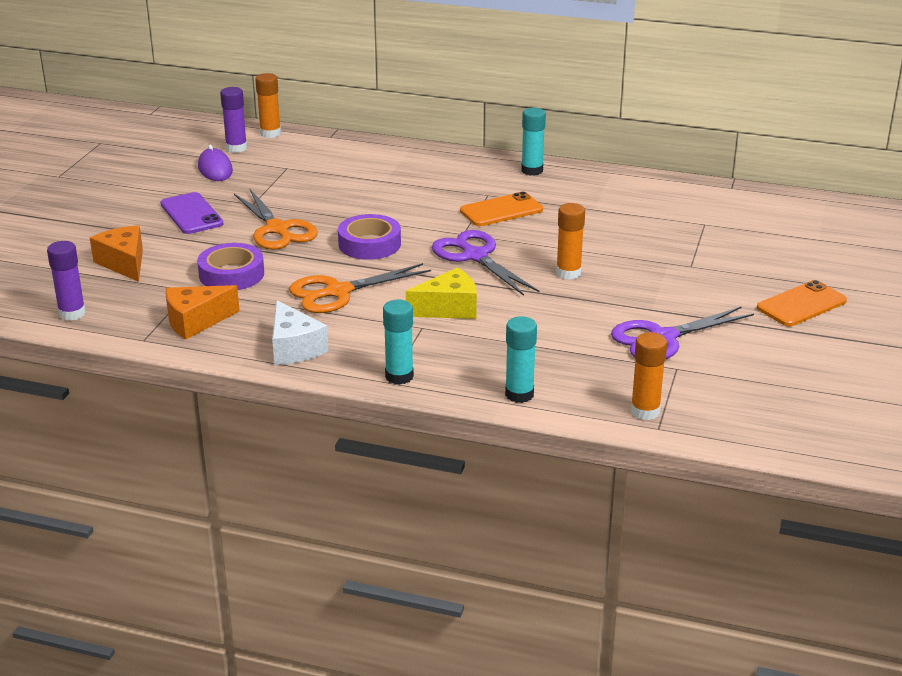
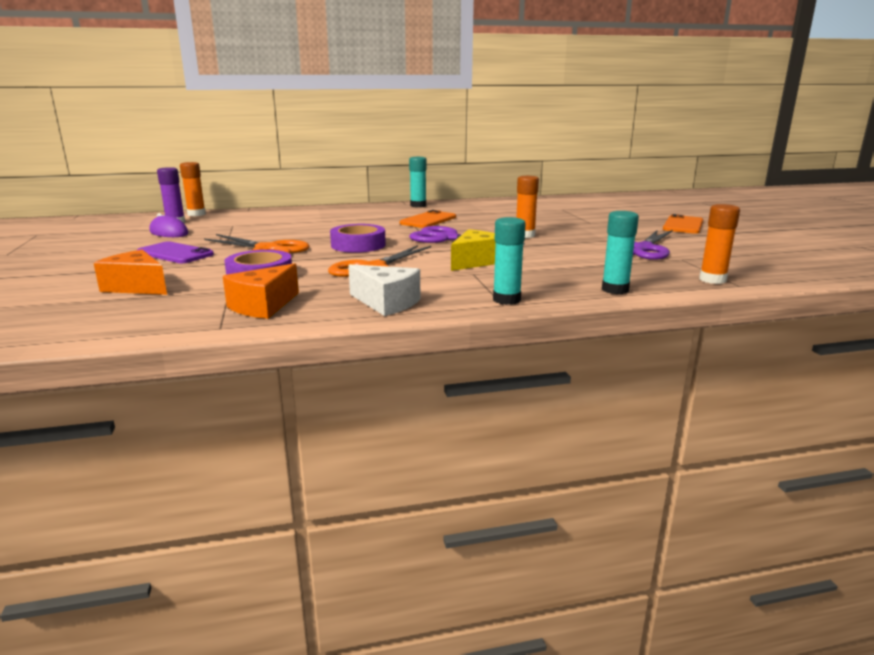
camera: 30 degrees left, 10 degrees down
(72, 313) = (110, 326): purple glue stick -> none

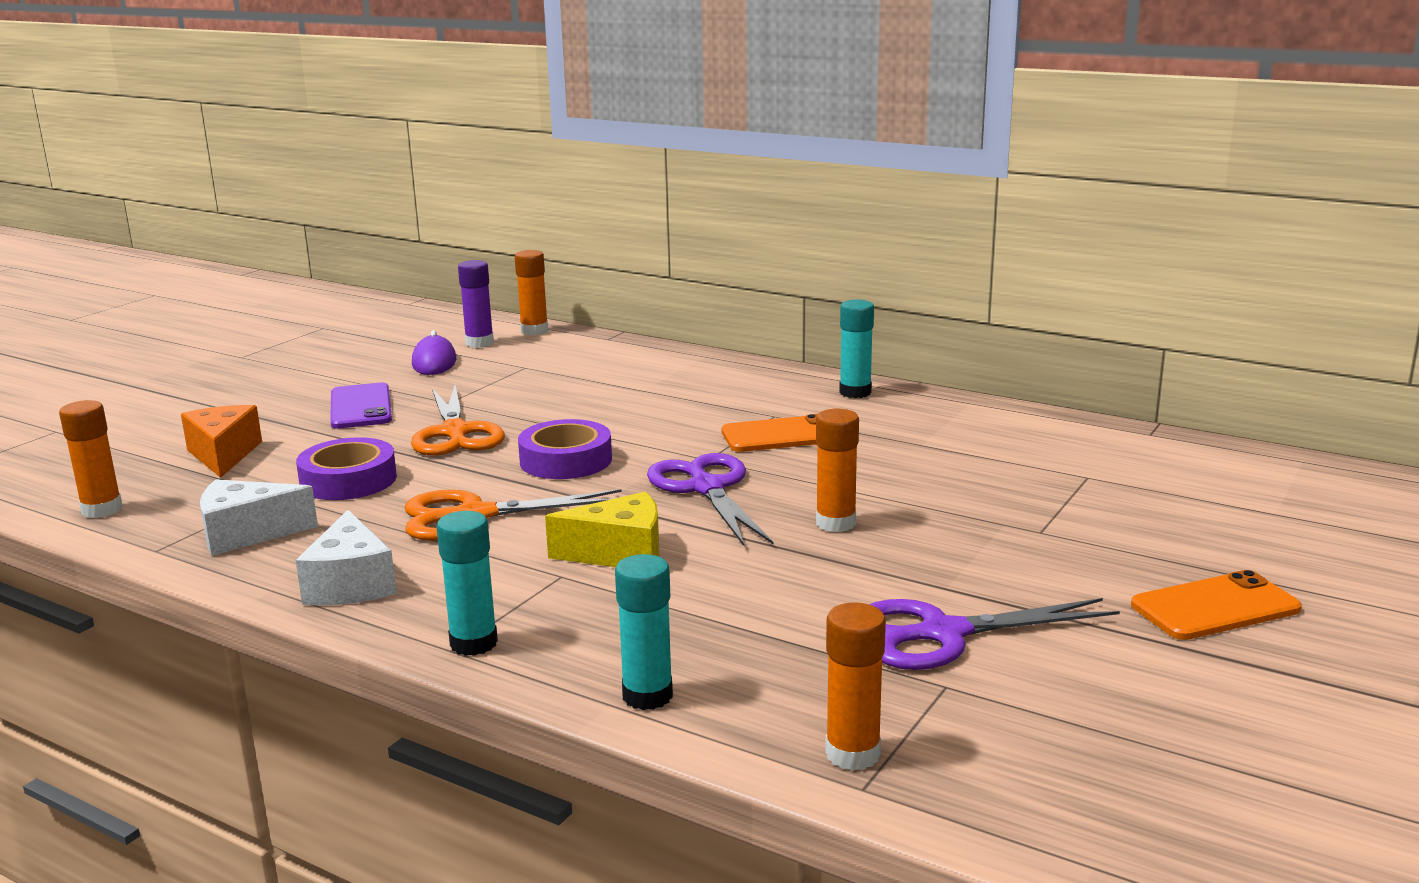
camera: 45 degrees right, 0 degrees up
(117, 326) = (102, 510): none -> orange glue stick
(263, 306) = (247, 534): orange cheese -> white cheese

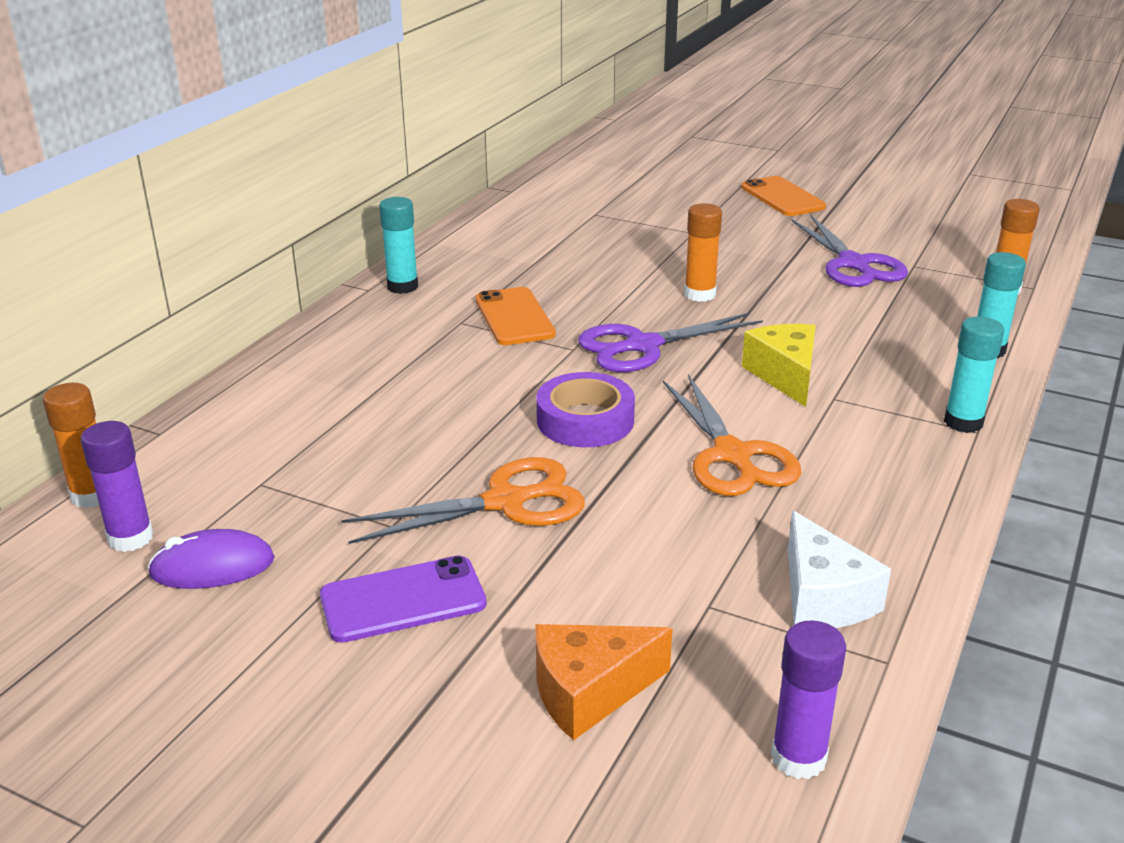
camera: 95 degrees left, 10 degrees up
(102, 510) = (798, 758): orange glue stick -> purple glue stick
(348, 480) = (659, 555): purple tape -> none
(351, 584) = (900, 501): white cheese -> none

